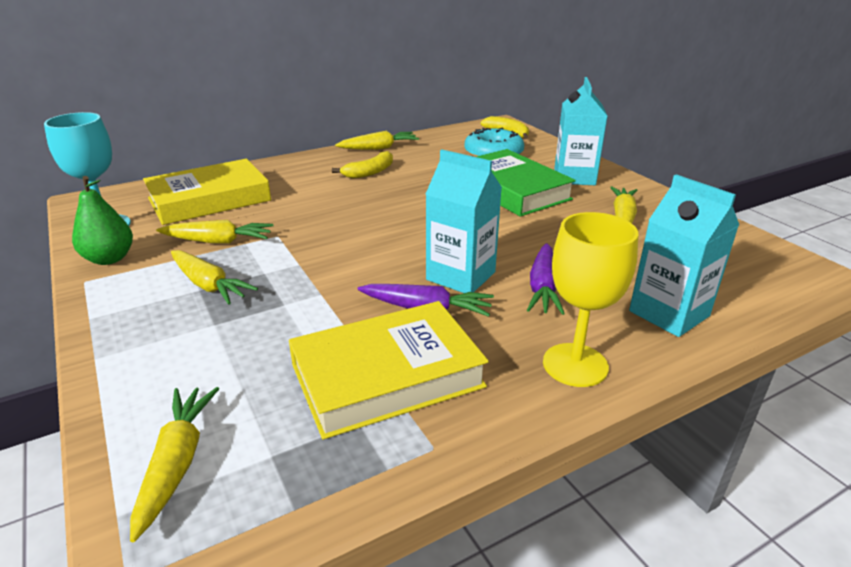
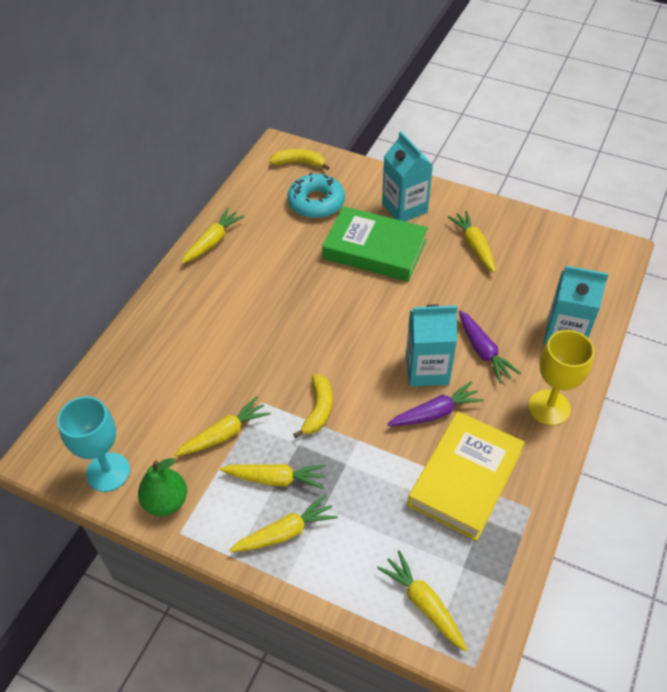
camera: 35 degrees left, 20 degrees up
(155, 324) = (285, 532): none -> yellow carrot
(209, 199) = (151, 392): yellow book -> none
(370, 172) = (243, 282): yellow banana -> yellow banana (318, 410)

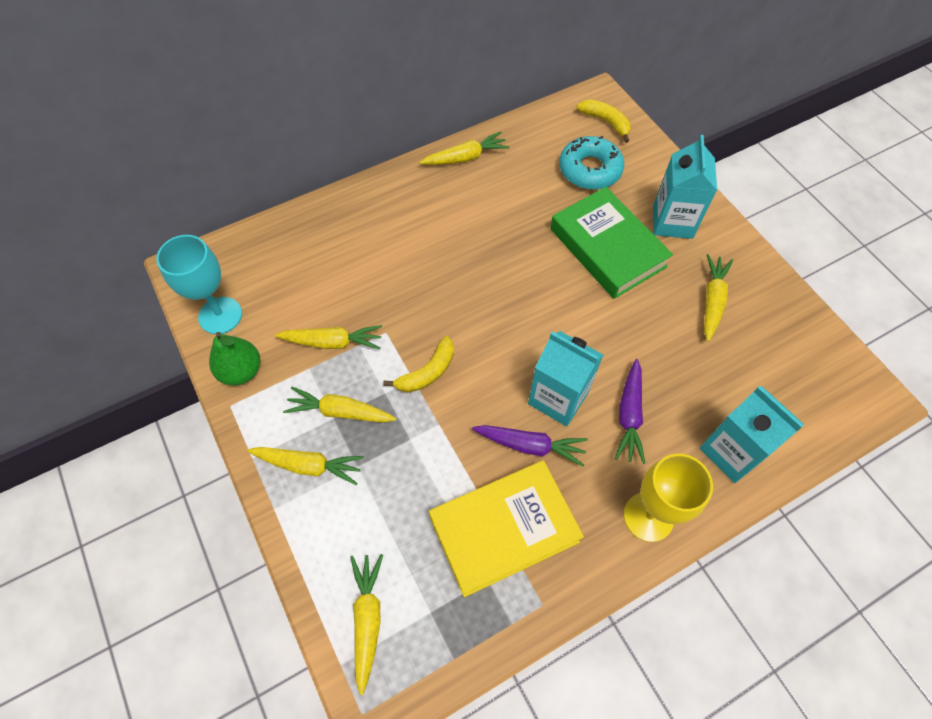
camera: 35 degrees right, 10 degrees up
(275, 479) = (340, 411): yellow carrot -> yellow carrot turned 150 degrees clockwise

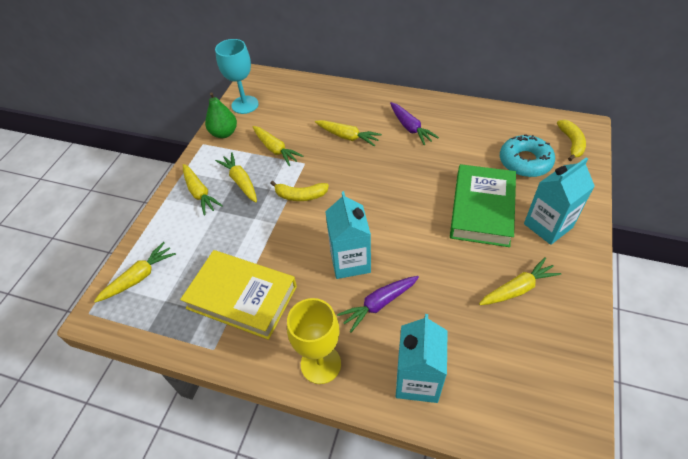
camera: 50 degrees right, 10 degrees down
(465, 157) = (452, 110): yellow carrot -> yellow carrot (347, 137)
(530, 446) = (305, 271): purple carrot -> purple carrot (410, 128)

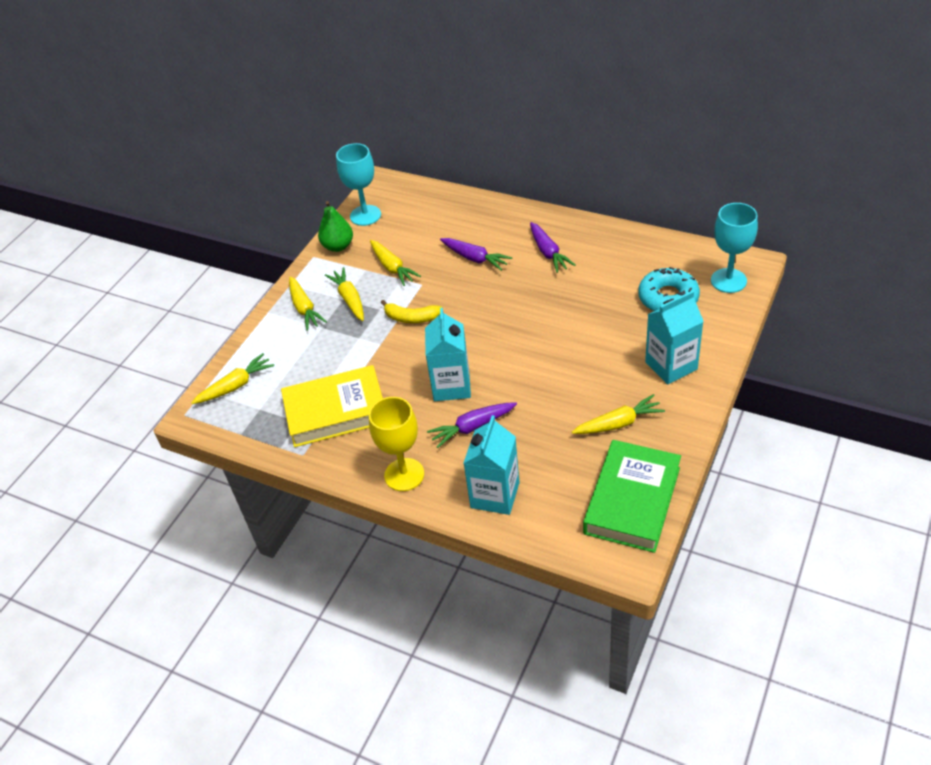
camera: 10 degrees right, 5 degrees down
(242, 297) = (336, 411): yellow book -> yellow book turned 45 degrees counterclockwise
(347, 137) = (475, 258): yellow carrot -> purple carrot
(482, 209) = (604, 344): green book -> green book (632, 500)
(571, 143) = (728, 280): yellow banana -> turquoise goblet

